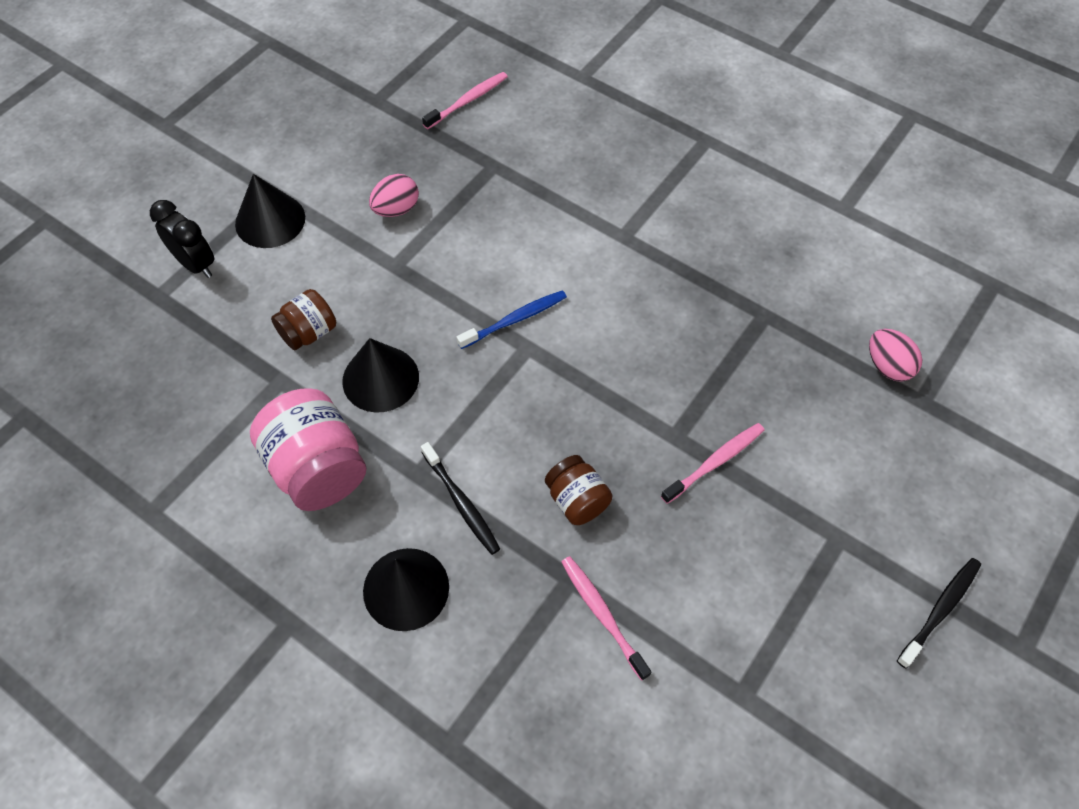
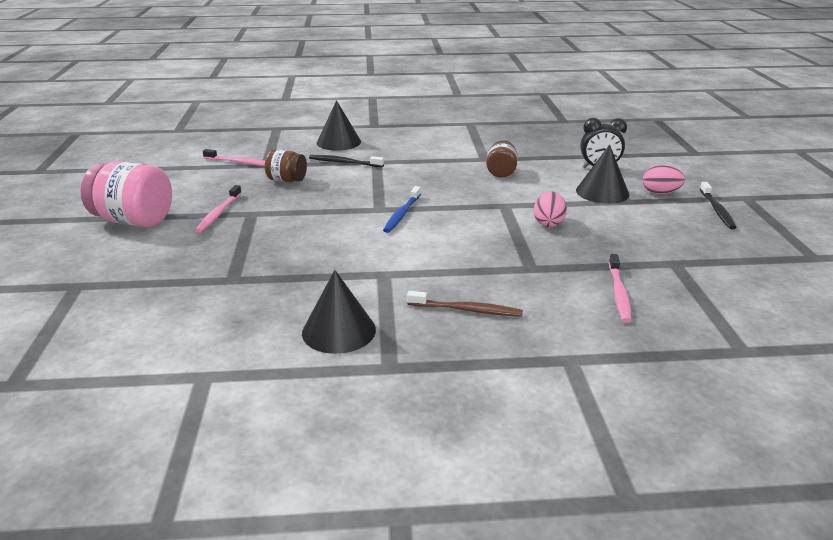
camera: 140 degrees right, 30 degrees down
(317, 468) = (424, 149): pink jar -> pink jar (134, 221)
(380, 379) = (440, 174): black cone -> black cone (339, 331)
(600, 154) = (467, 310): none -> brown toothbrush
(887, 366) = (113, 291): pink egg -> pink egg (660, 193)
(940, 610) = (45, 216): black toothbrush -> black toothbrush (717, 210)

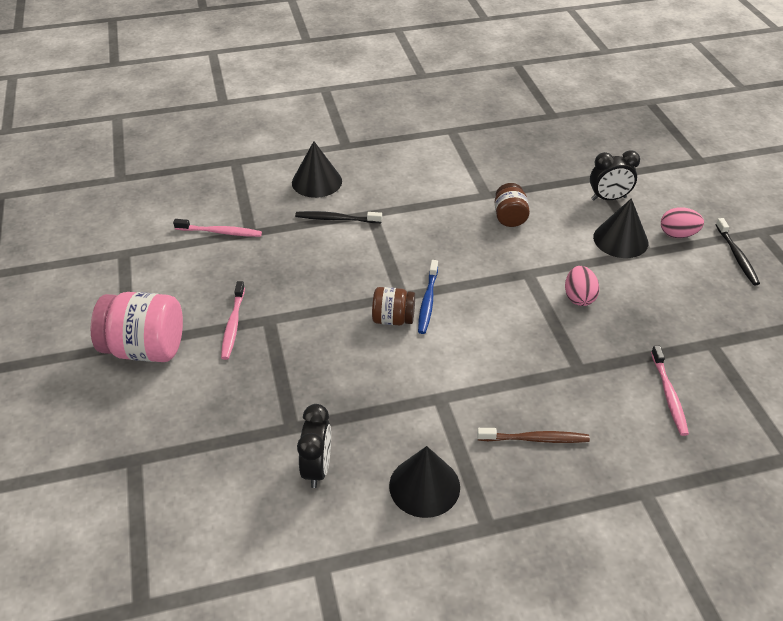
camera: 10 degrees left, 15 degrees up
(241, 308) = (317, 468): none -> black clock
(287, 180) = (284, 258): brown jar -> brown jar (393, 319)

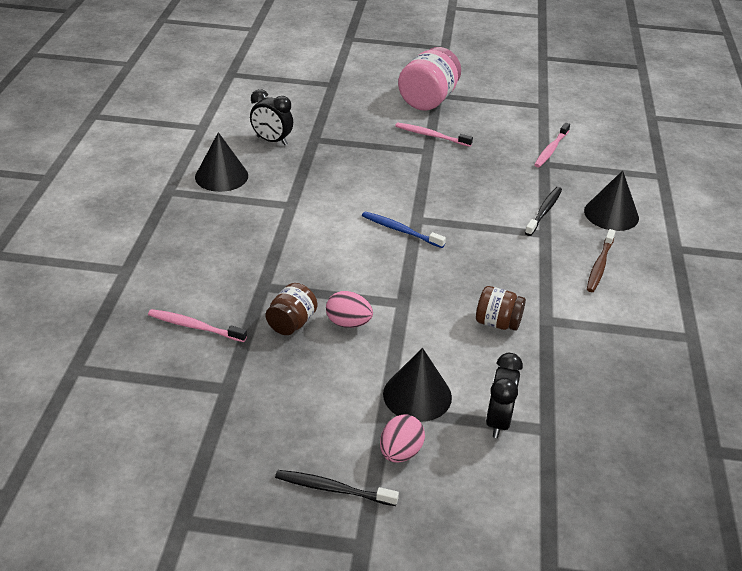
camera: 110 degrees right, 5 degrees down
(393, 319) = (390, 207): brown jar -> brown jar (291, 323)
(535, 439) = (216, 236): brown toothbrush -> brown toothbrush (599, 265)

